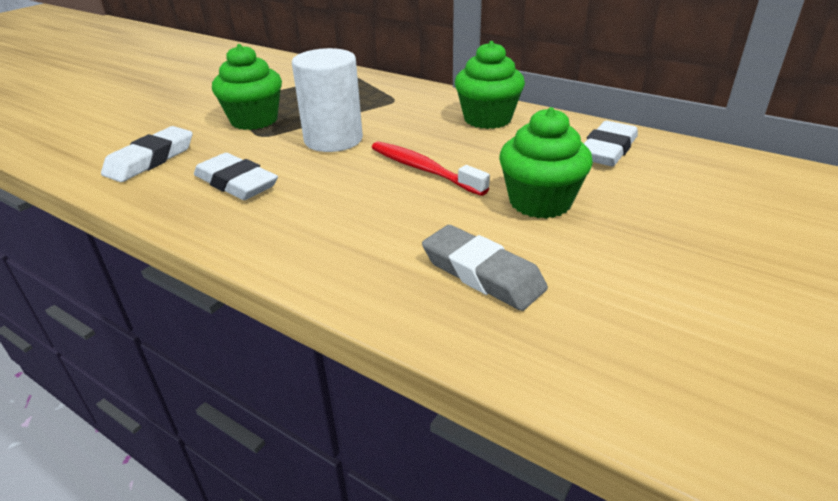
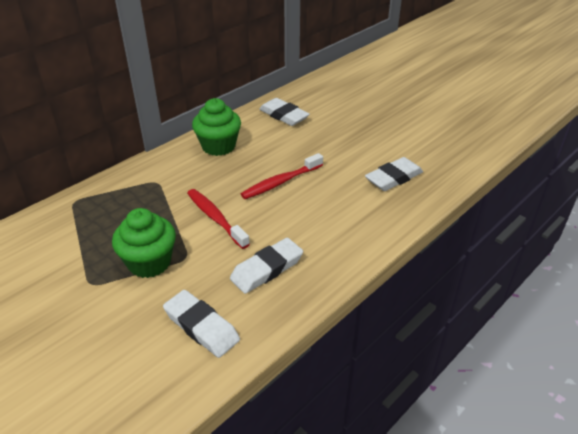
camera: 80 degrees left, 5 degrees up
(333, 140) = (215, 218): white cylinder -> red toothbrush
(482, 273) = (393, 178): grey eraser -> white eraser
(540, 202) = (333, 149): green cupcake -> none

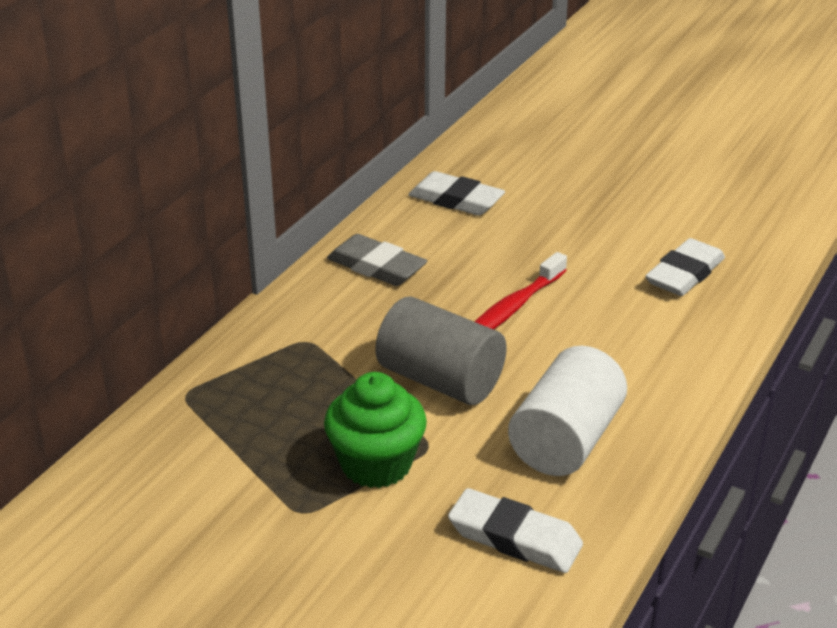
camera: 15 degrees left, 5 degrees down
(215, 218) = (440, 380): red toothbrush -> grey cylinder
(218, 146) = (376, 267): green cupcake -> grey eraser
(267, 269) = (565, 440): white eraser -> white cylinder

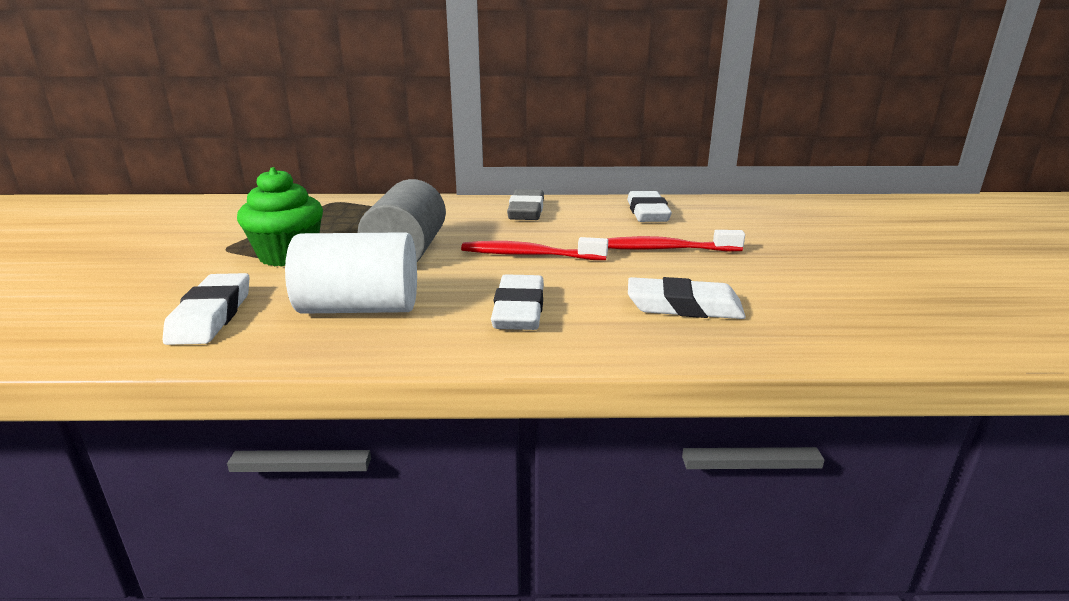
camera: 60 degrees right, 10 degrees down
(561, 232) = (664, 249): none -> red toothbrush
(633, 353) = (519, 310): none -> white eraser

